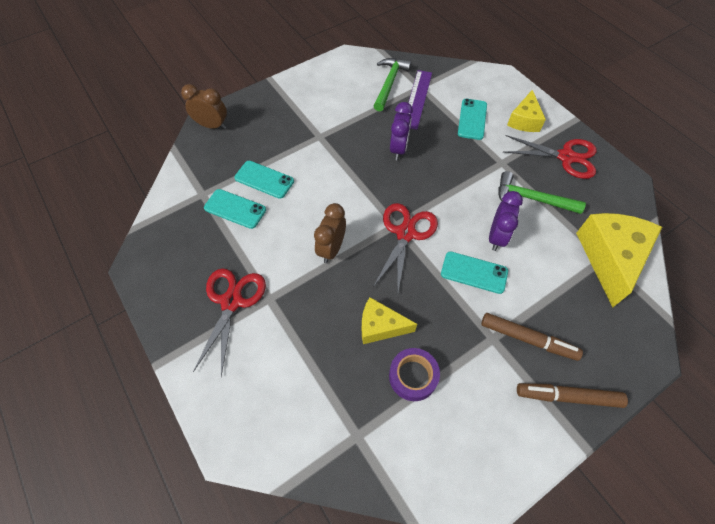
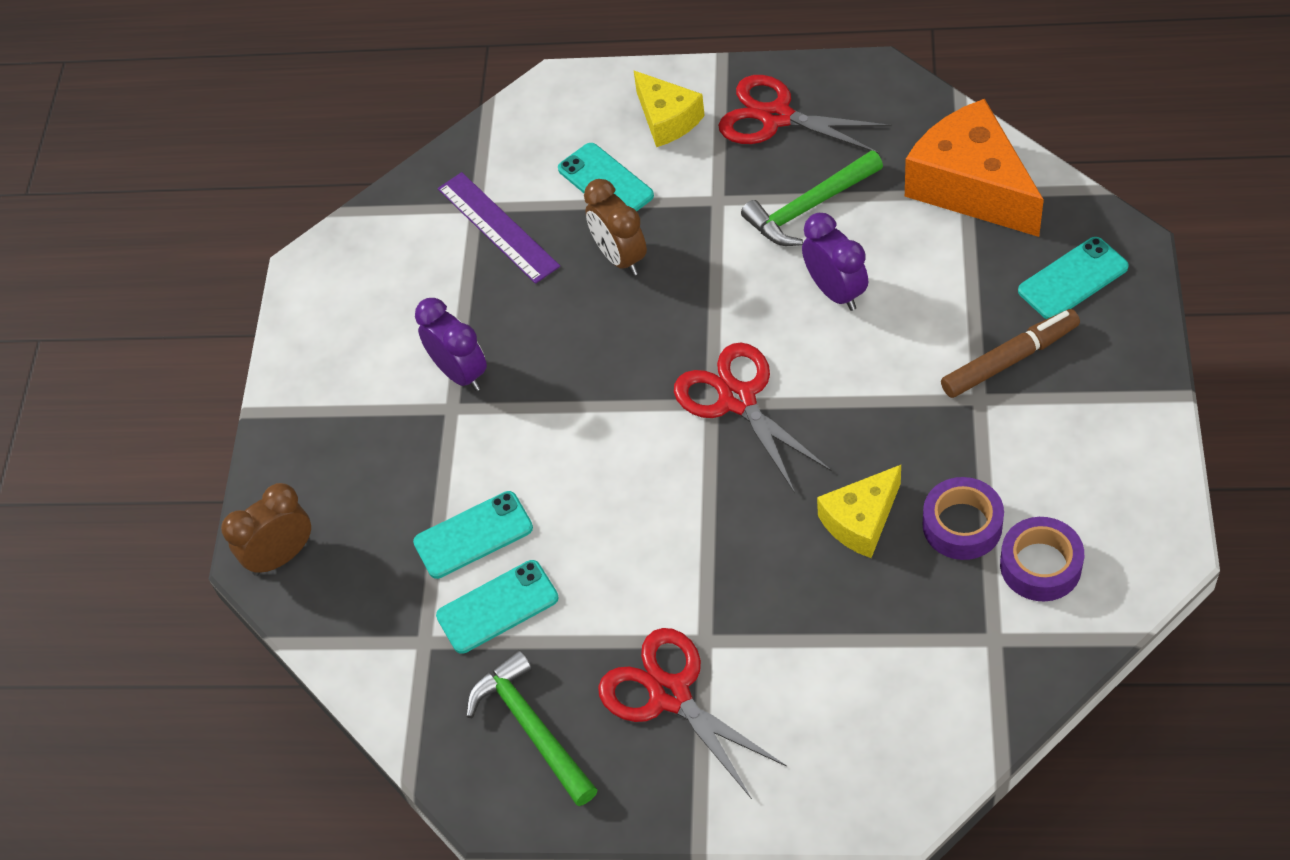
camera: 45 degrees left, 5 degrees down
(331, 249) = (685, 511): brown clock -> brown clock (620, 257)
(389, 83) = (428, 244): green hammer -> green hammer (531, 727)
(398, 149) = (576, 314): purple clock -> purple clock (460, 373)
(418, 433) = (1040, 565): none -> purple tape
(474, 272) = (868, 356): turquoise phone -> turquoise phone (1073, 279)
(566, 157) = (776, 117): red scissors -> red scissors turned 120 degrees counterclockwise
(568, 396) = (1113, 370): brown marker -> none
(610, 258) = (971, 186): yellow cheese -> orange cheese

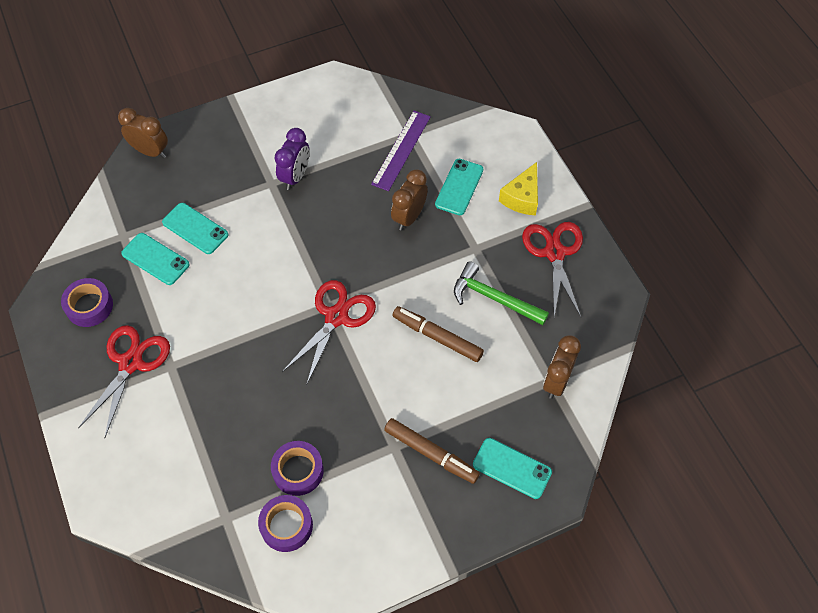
camera: 55 degrees right, 5 degrees up
(531, 727) = (89, 306): green hammer -> purple tape
(835, 292) = (437, 337): purple clock -> brown marker
(861, 521) = (279, 414): yellow cheese -> none
(971, 186) = (556, 381): orange cheese -> brown clock

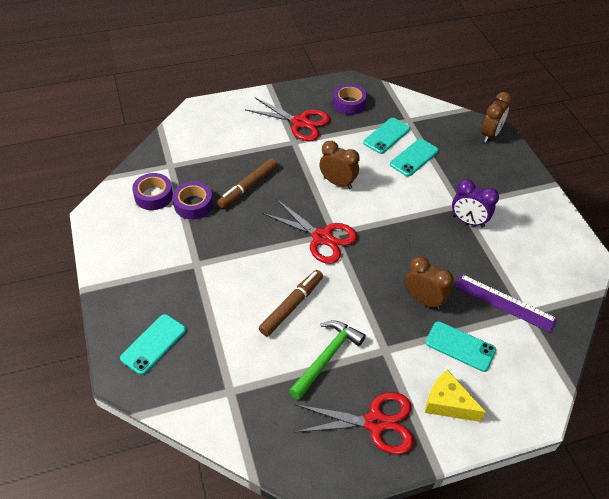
camera: 95 degrees right, 10 degrees down
(431, 453) = (183, 287): brown marker -> brown marker (248, 187)
(556, 381) = (228, 396): brown clock -> brown clock (337, 182)

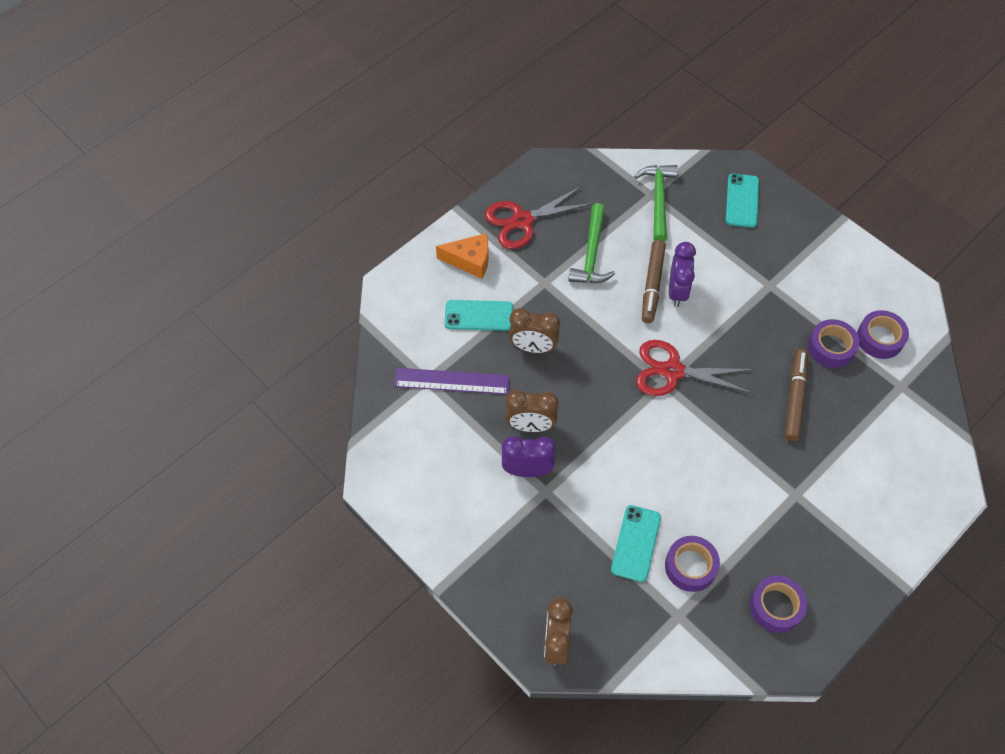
camera: 155 degrees right, 10 degrees up
(228, 382) = (658, 200): none -> green hammer
(275, 291) = (677, 291): none -> purple clock
(300, 122) = (812, 533): red scissors -> none
(337, 182) = (703, 454): brown clock -> brown clock (530, 426)
(386, 136) = (690, 566): turquoise phone -> purple tape
(447, 403) = (470, 261): yellow cheese -> orange cheese

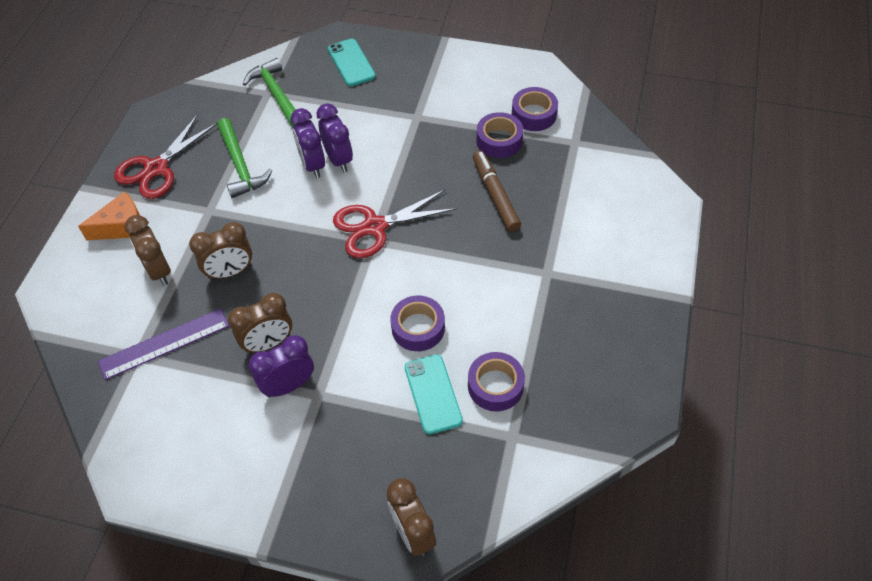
camera: 30 degrees left, 5 degrees down
(478, 315) = (159, 270): turquoise phone -> brown clock
(652, 285) = (312, 165): brown marker -> purple clock
(776, 606) = (592, 377): purple tape -> purple tape (418, 328)

